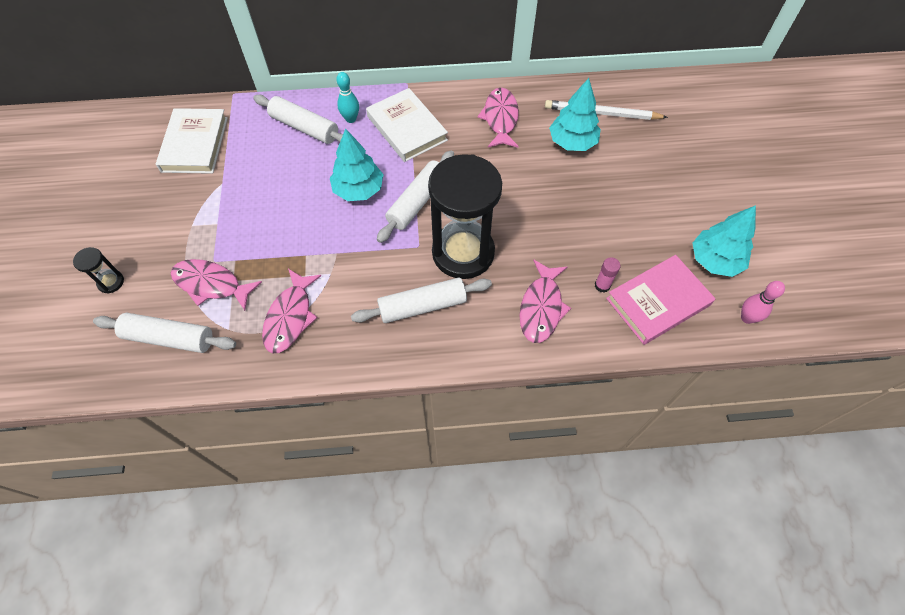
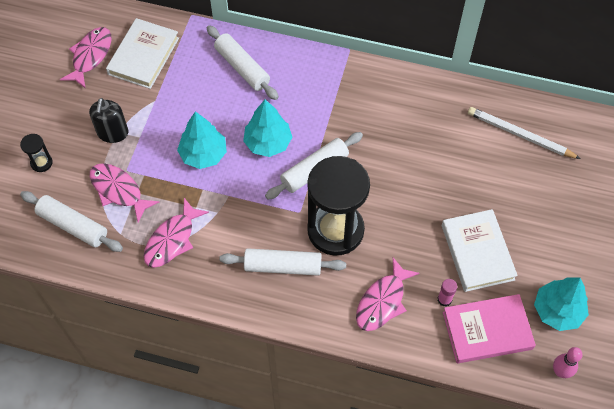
camera: 20 degrees right, 0 degrees up
(185, 228) = (113, 133): none -> black soap dispenser
(351, 119) = (285, 71): turquoise bowling pin -> none
(407, 128) = (332, 96): white book -> white book (477, 252)
(500, 118) = (421, 111): pink fish -> pink fish (90, 56)
(572, 142) = (478, 156): turquoise tree -> turquoise tree (203, 154)

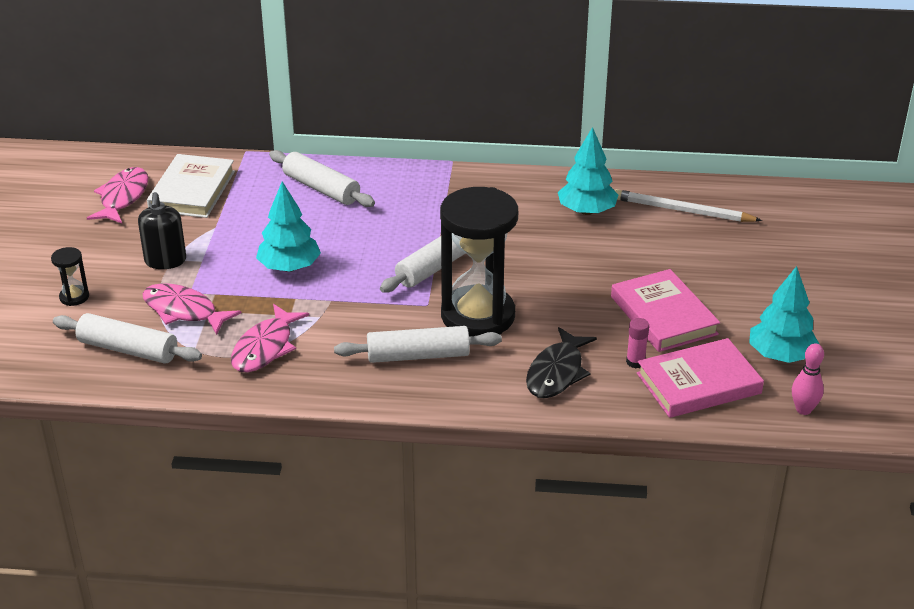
camera: 10 degrees left, 25 degrees down
(268, 143) = (370, 249): turquoise tree -> turquoise tree (587, 211)
(382, 301) = (557, 372): pink fish -> black fish
(477, 252) = (663, 315): white book -> pink book

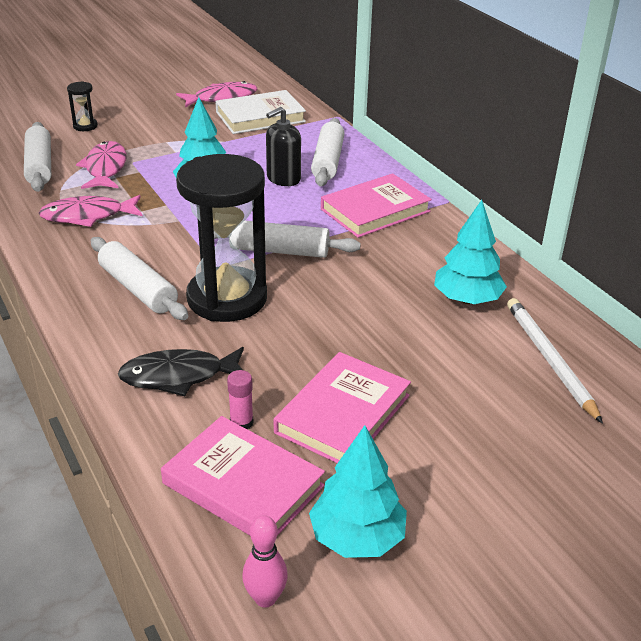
camera: 55 degrees right, 0 degrees up
(165, 261) = (161, 139): black soap dispenser -> black soap dispenser (283, 178)
(427, 199) = (375, 210): none -> pink book

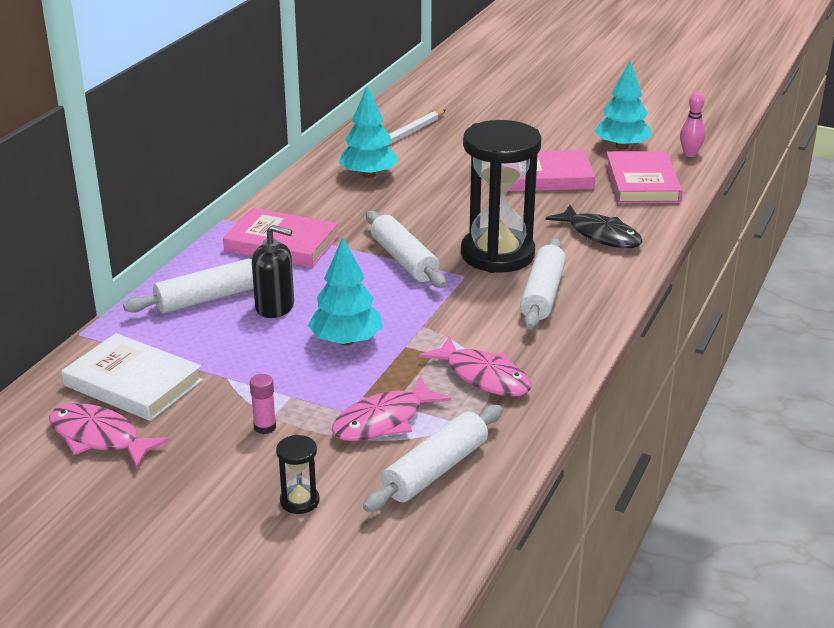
camera: 125 degrees left, 5 degrees down
(241, 423) = (602, 200): pink glue stick -> pink glue stick (265, 427)

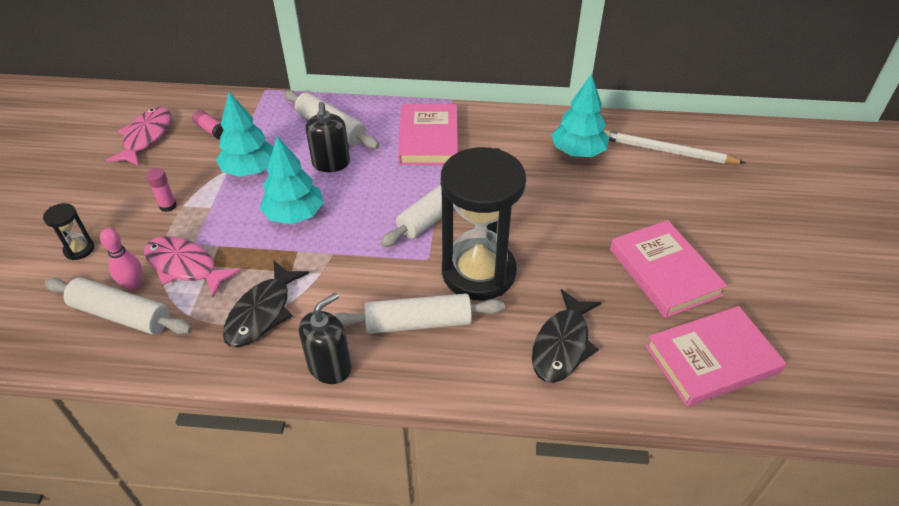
camera: 70 degrees right, 15 degrees up
(133, 383) = (211, 130): white book -> pink glue stick
(483, 377) = (262, 312): pink fish -> black fish
(572, 347) = (330, 366): none -> black soap dispenser
(622, 147) = (790, 323): turquoise tree -> turquoise tree (250, 170)
(690, 154) = (828, 395): pink bowling pin -> pink bowling pin (133, 285)

